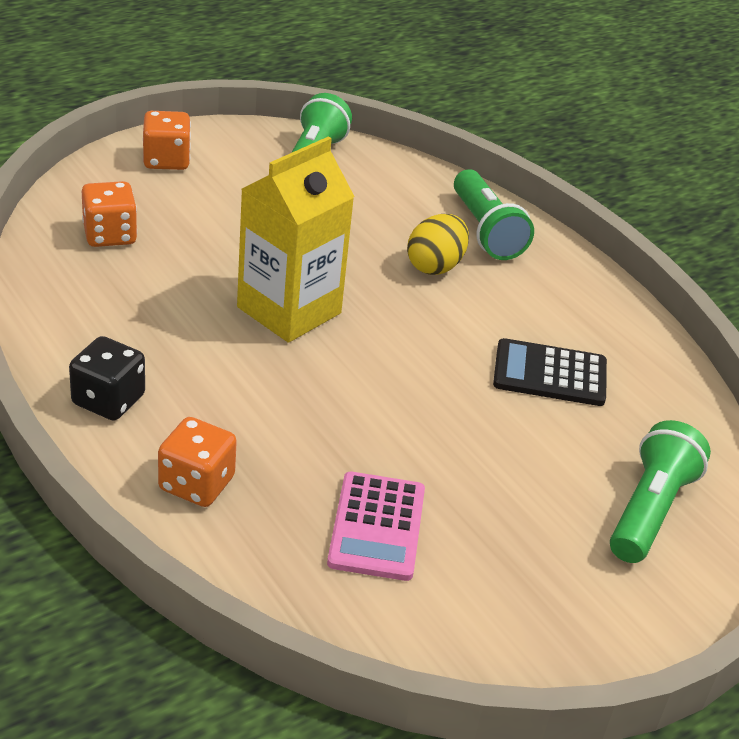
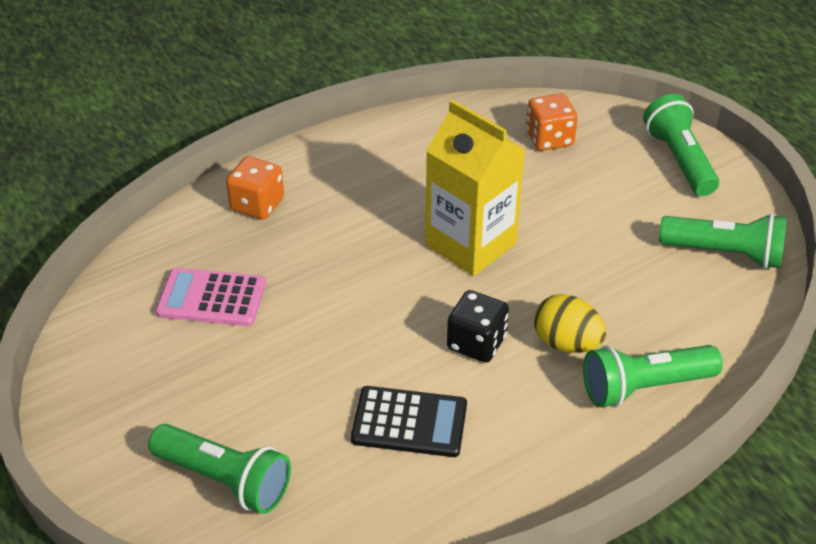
camera: 95 degrees right, 5 degrees up
(108, 400) = (343, 157): black dice -> black dice (476, 343)
(166, 160) = (679, 160): orange dice -> green flashlight
(550, 374) = (409, 422): black calculator -> black calculator turned 90 degrees clockwise

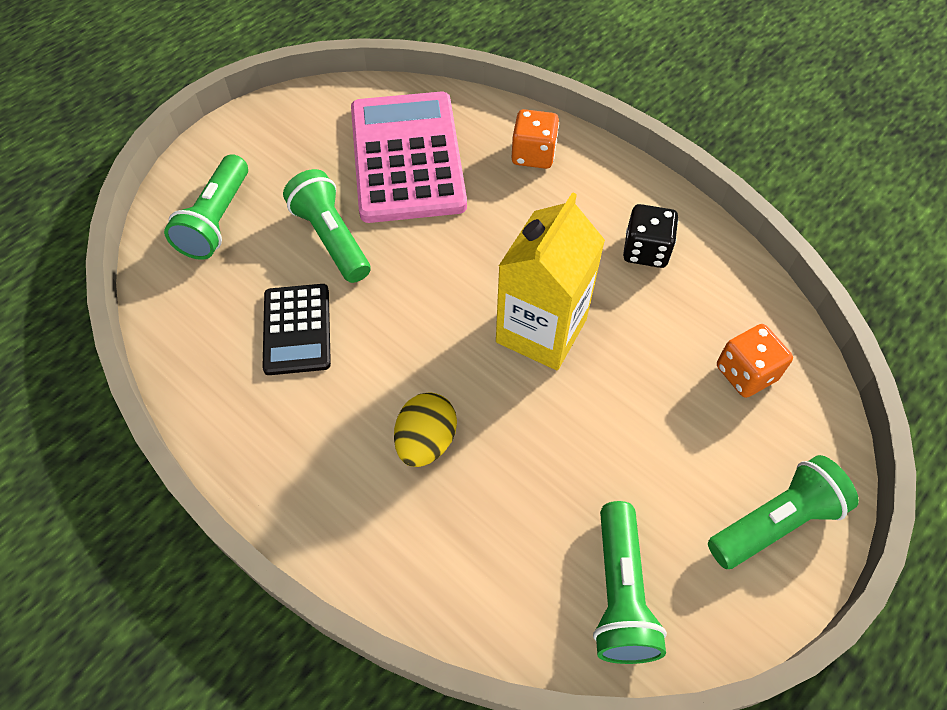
camera: 75 degrees right, 15 degrees up
(211, 298) = (407, 157): pink calculator -> pink calculator, size x1.83
(476, 343) = (406, 362): black dice -> black dice (646, 250)
(644, 387) = (382, 526): green flashlight -> green flashlight (331, 238)

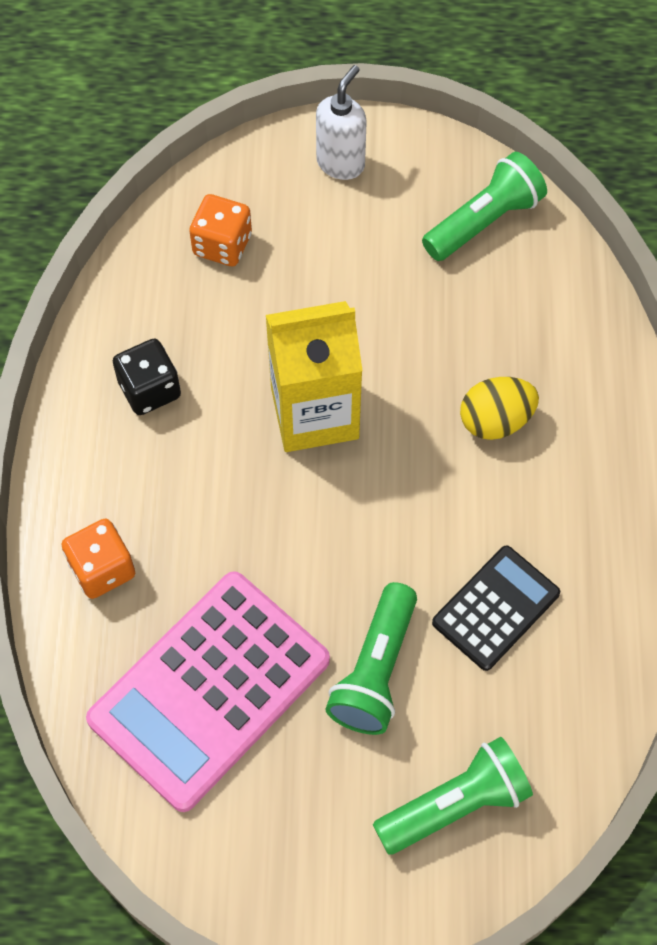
camera: 130 degrees left, 5 degrees up
(775, 522) = (341, 163): green flashlight -> white soap dispenser

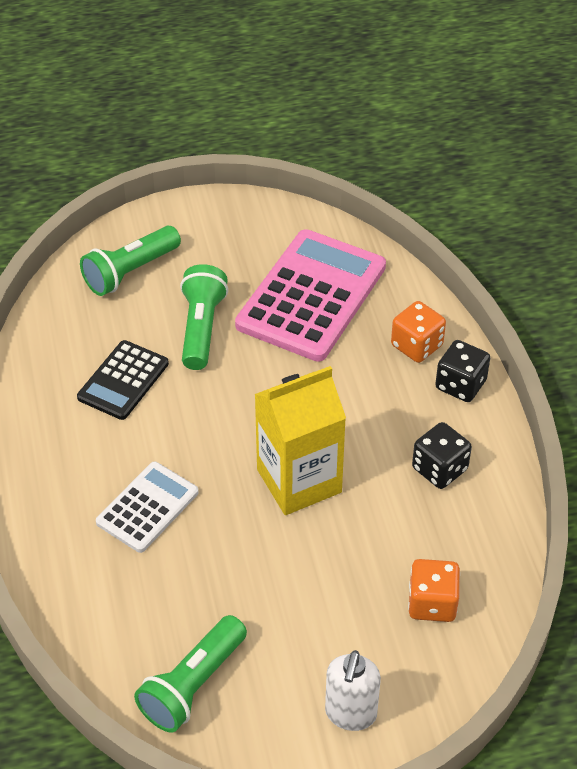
camera: 165 degrees right, 15 degrees down
(74, 496) = (460, 385): none -> black dice
(495, 421) = (147, 507): yellow egg -> white calculator

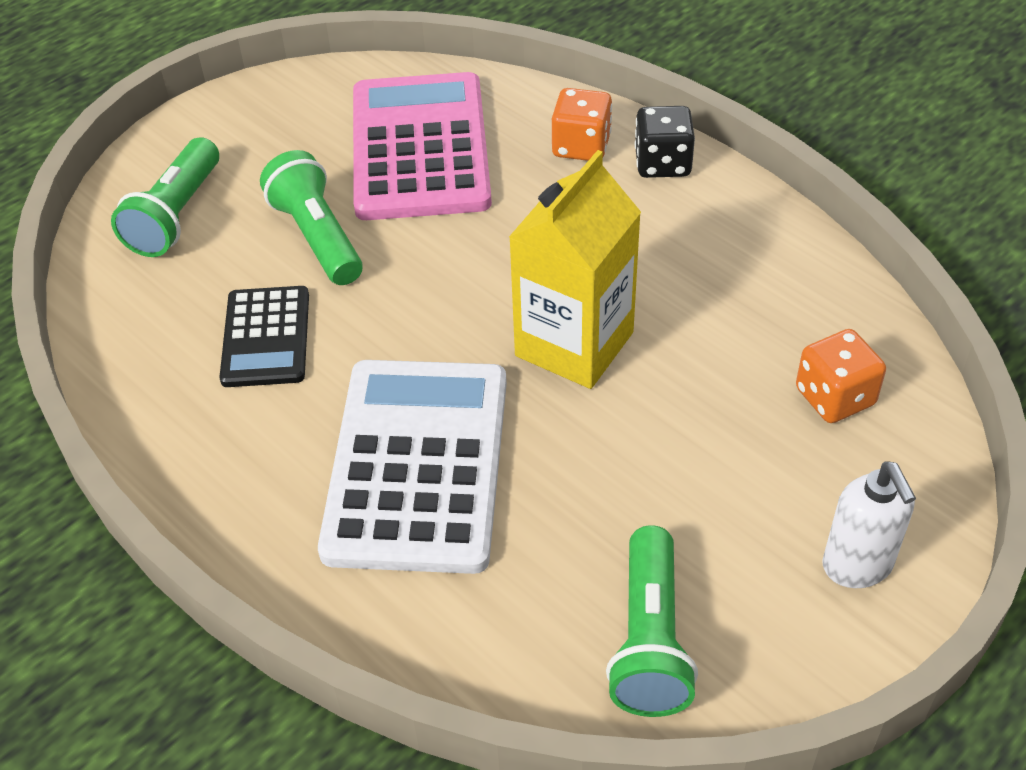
camera: 30 degrees left, 0 degrees up
(147, 507) = (417, 465): white calculator -> white calculator, size x1.83
(439, 469) = (717, 256): black dice -> none

